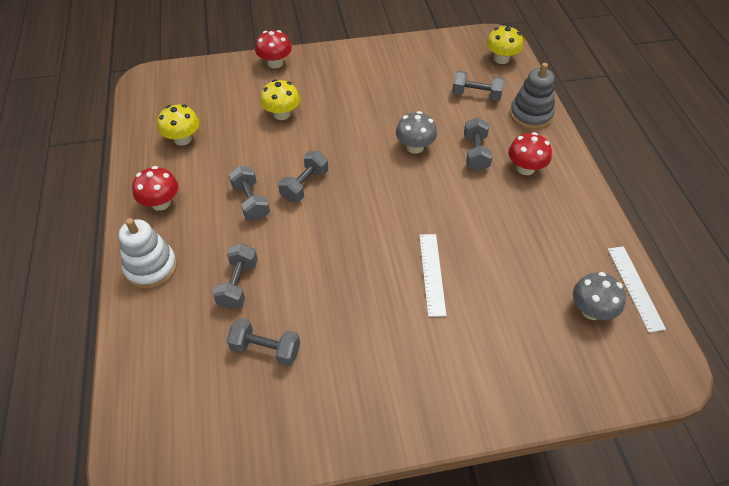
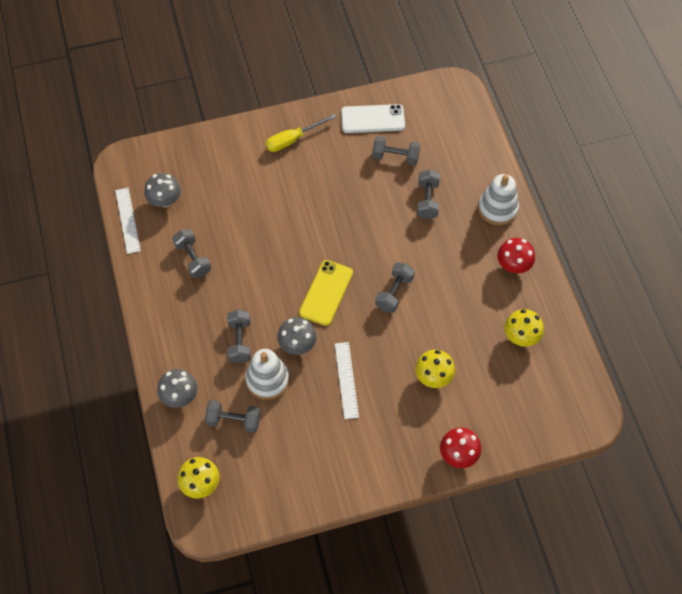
camera: 175 degrees right, 10 degrees up
(251, 202) = (437, 272): grey dumbbell -> grey dumbbell (193, 259)
(287, 417) = (372, 119): none -> white phone
(381, 190) = (326, 293): none -> yellow phone
(414, 391) = (293, 139): none -> yellow screwdriver
(432, 273) = (281, 219): white ruler -> white ruler (346, 380)
(445, 122) = (267, 380): none -> white stacking toy
(525, 168) = (195, 327): red mushroom -> none
(531, 115) = (180, 396): grey stacking toy -> grey mushroom

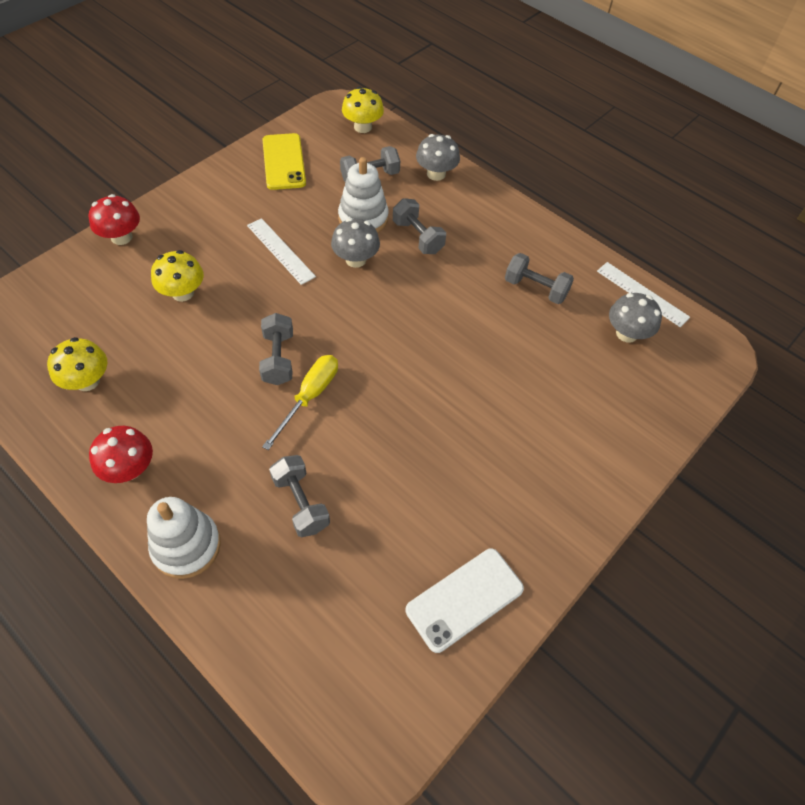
camera: 145 degrees right, 5 degrees down
(293, 139) = (551, 496): yellow screwdriver -> yellow screwdriver (309, 397)
(326, 293) = (360, 322): yellow phone -> yellow phone (283, 162)
(395, 157) = (388, 549): grey dumbbell -> none

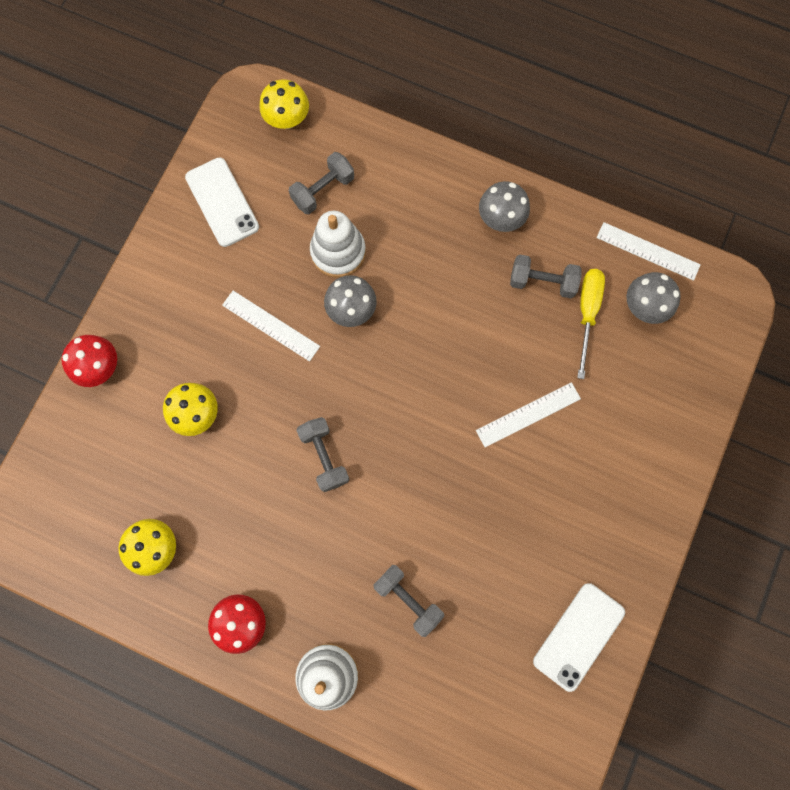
camera: 15 degrees left, 20 degrees up
(283, 162) = (222, 202): yellow phone -> white phone
(309, 397) = (371, 488): yellow screwdriver -> yellow screwdriver (587, 313)
(418, 237) = (403, 257): grey dumbbell -> none
(436, 174) = (392, 161): grey mushroom -> grey mushroom (501, 218)
(485, 384) = (528, 414): none -> white ruler

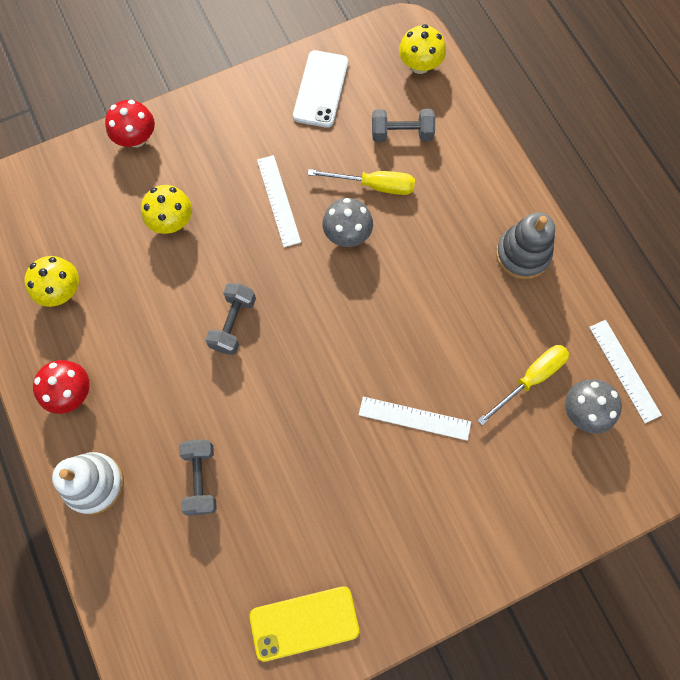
camera: 40 degrees right, 5 degrees down
(338, 252) = (374, 185): white stacking toy -> yellow screwdriver
(501, 218) = (522, 254): grey mushroom -> grey stacking toy
(542, 282) = (514, 327): grey dumbbell -> none
(578, 636) = (304, 623): white phone -> yellow phone

